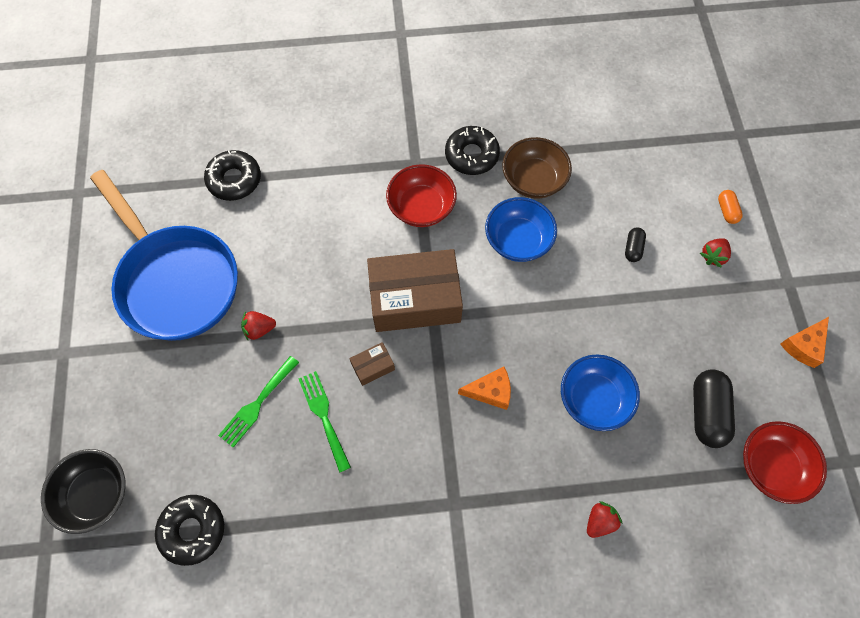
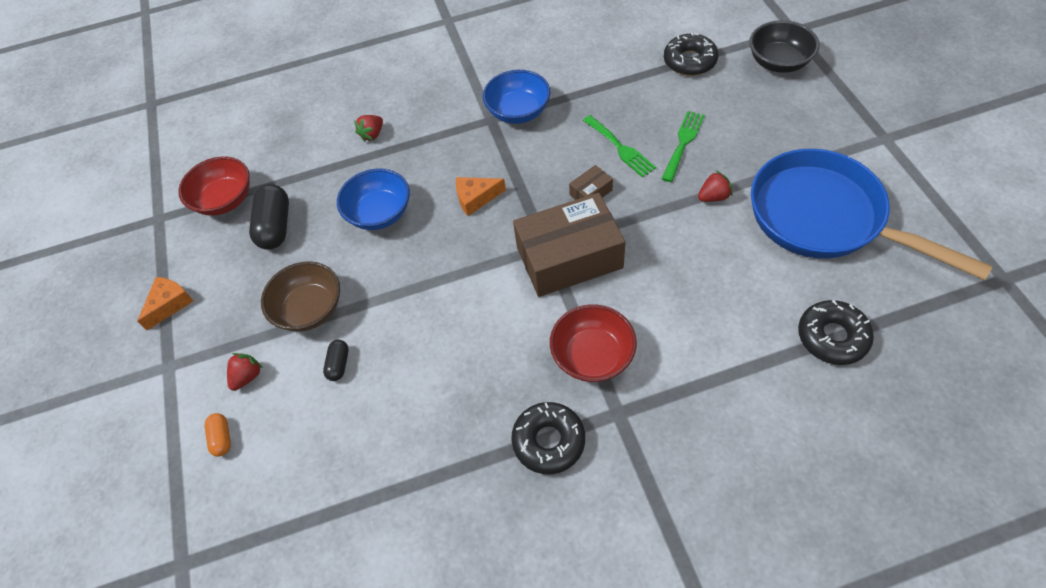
camera: 175 degrees right, 10 degrees down
(518, 240) = (471, 343): blue bowl -> blue bowl (518, 112)
(533, 180) = (463, 424): brown bowl -> brown bowl (310, 309)

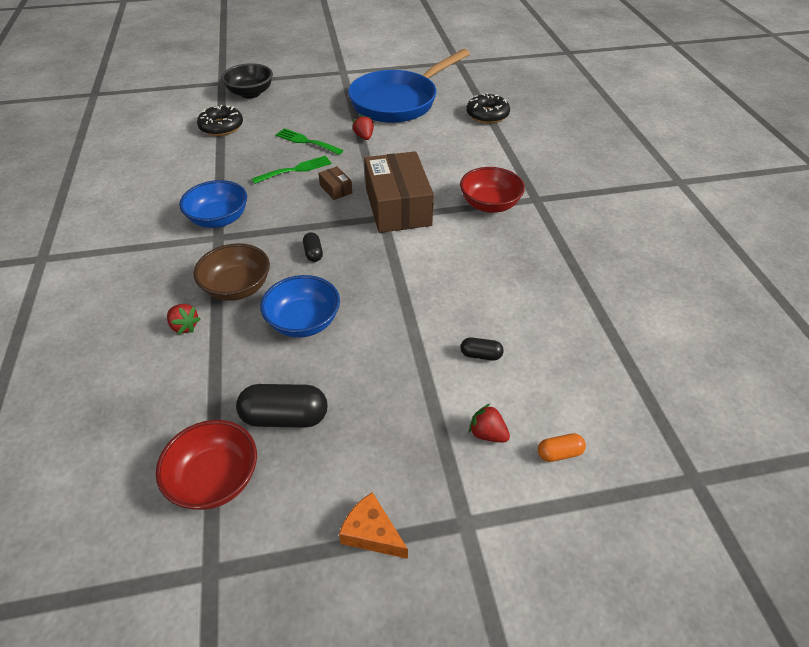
camera: 90 degrees left, 10 degrees down
(310, 309) = (412, 380): brown bowl -> brown bowl (237, 288)
(476, 198) = (313, 253): orange cheese -> black capsule
(548, 441) = (558, 232): black donut -> none

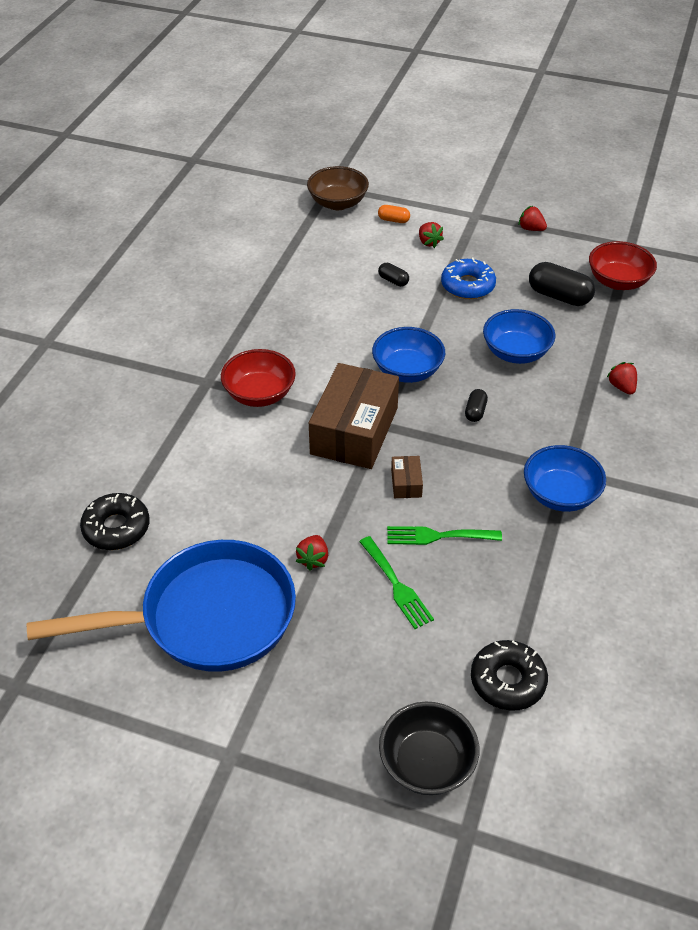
camera: 150 degrees left, 0 degrees up
(237, 288) = (564, 405): brown bowl -> brown bowl (338, 203)
(372, 533) = (531, 229): orange cheese -> red strawberry
(392, 265) = (407, 371): none -> blue bowl
(398, 385) = (467, 286): none -> blue donut

